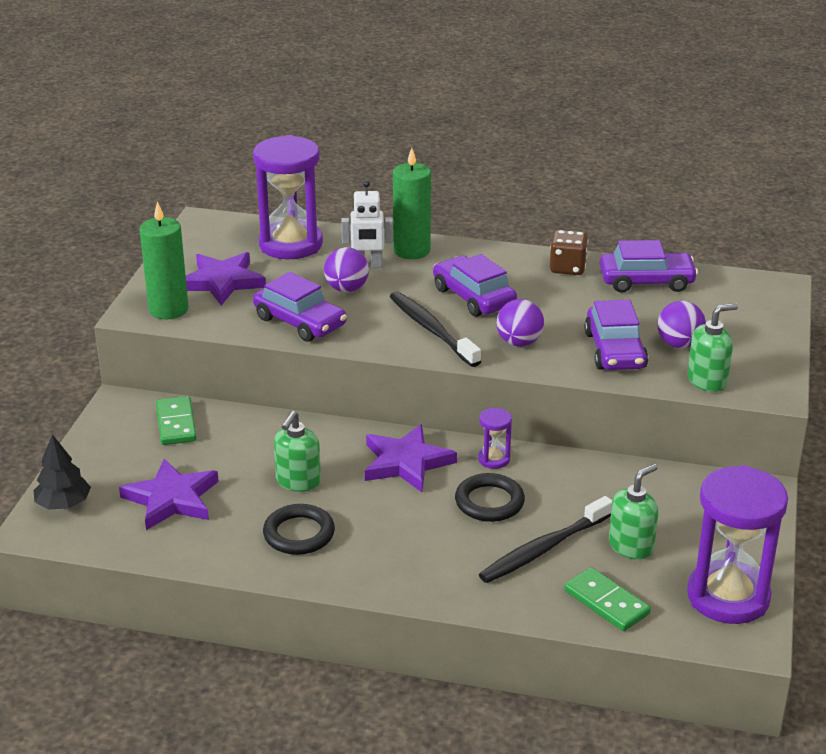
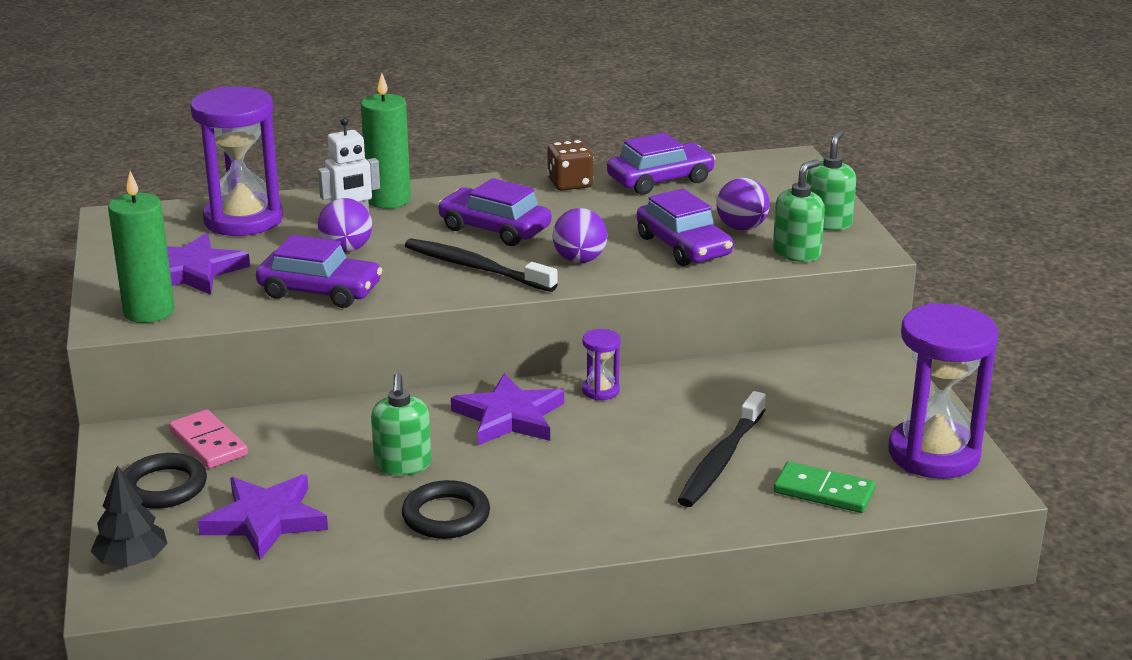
camera: 25 degrees left, 5 degrees down
(176, 423) = (208, 443): green domino -> pink domino
(489, 502) = (629, 431): black ring -> black ring (164, 487)
(631, 546) = (805, 434): green soap dispenser -> green soap dispenser (827, 223)

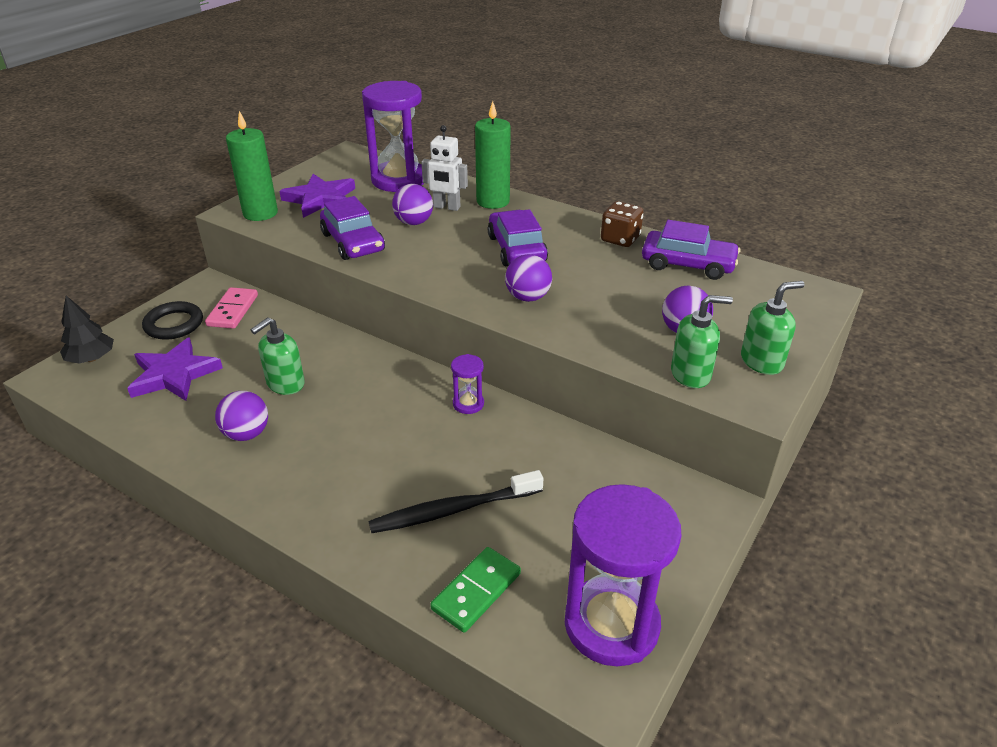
camera: 45 degrees right, 10 degrees up
(446, 516) = (247, 434): black ring -> purple ball
(476, 268) = (458, 270): black toothbrush -> none
(509, 416) = (389, 388): purple star -> none
(683, 246) = (614, 323): purple car -> none
(824, 491) = (476, 591): green domino -> green domino turned 60 degrees clockwise

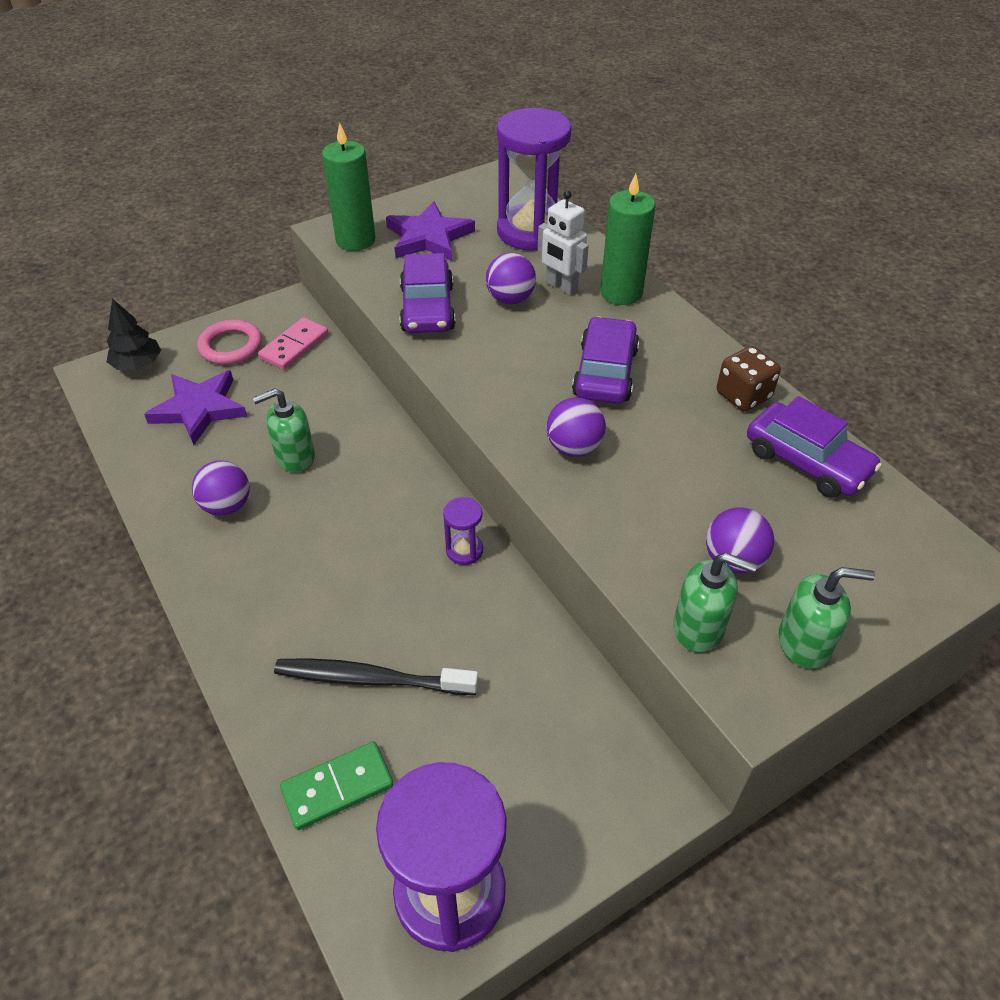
camera: 25 degrees right, 10 degrees up
(174, 324) = (231, 346): black ring -> pink ring

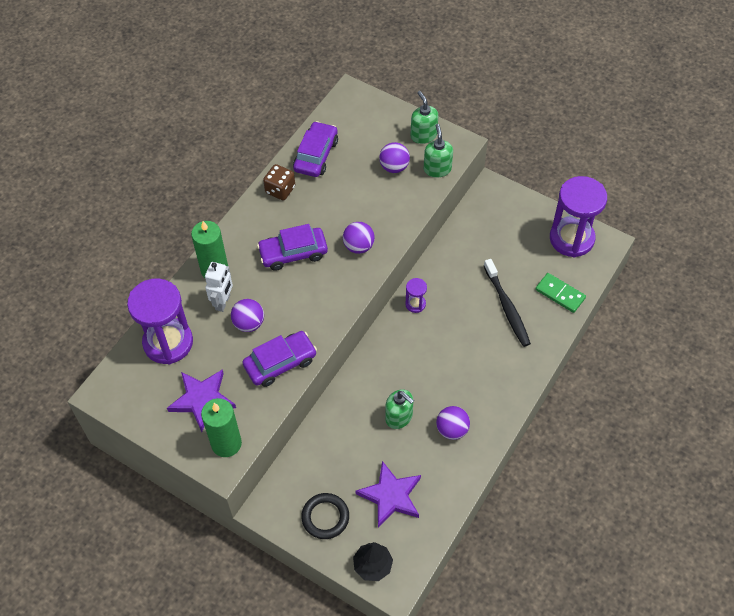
camera: 115 degrees left, 10 degrees up
(231, 346) = (325, 517): pink ring -> black ring
(294, 346) = (305, 477): pink domino -> none

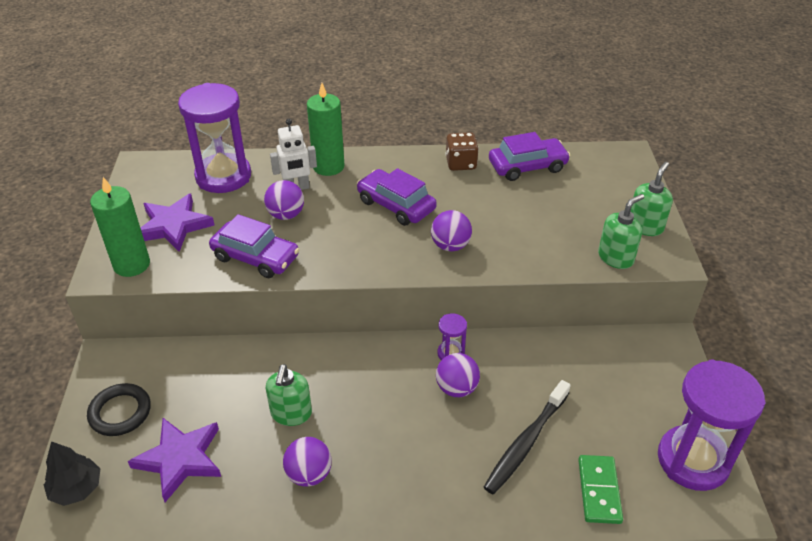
camera: 55 degrees right, 15 degrees down
(394, 167) = (578, 224): purple ball -> purple ball (456, 388)

